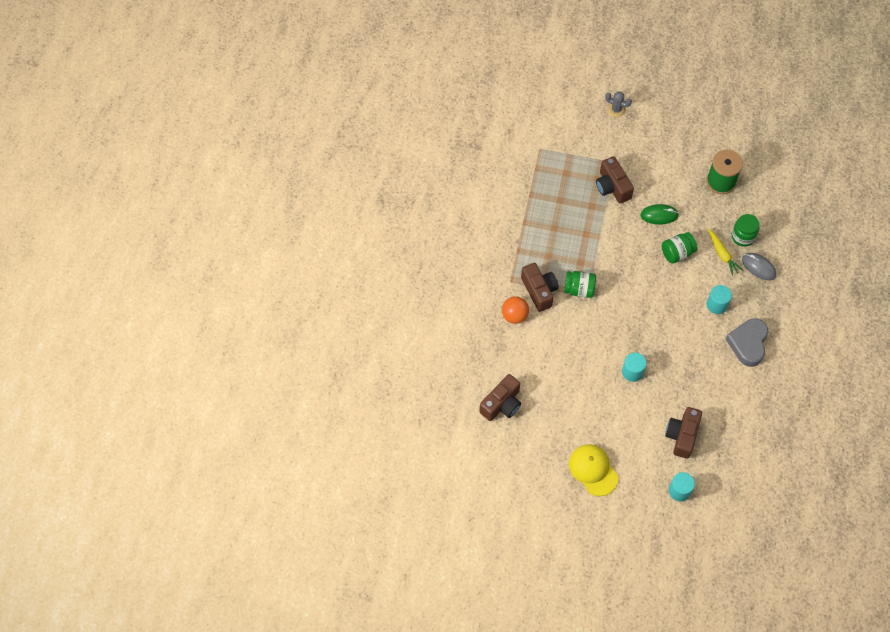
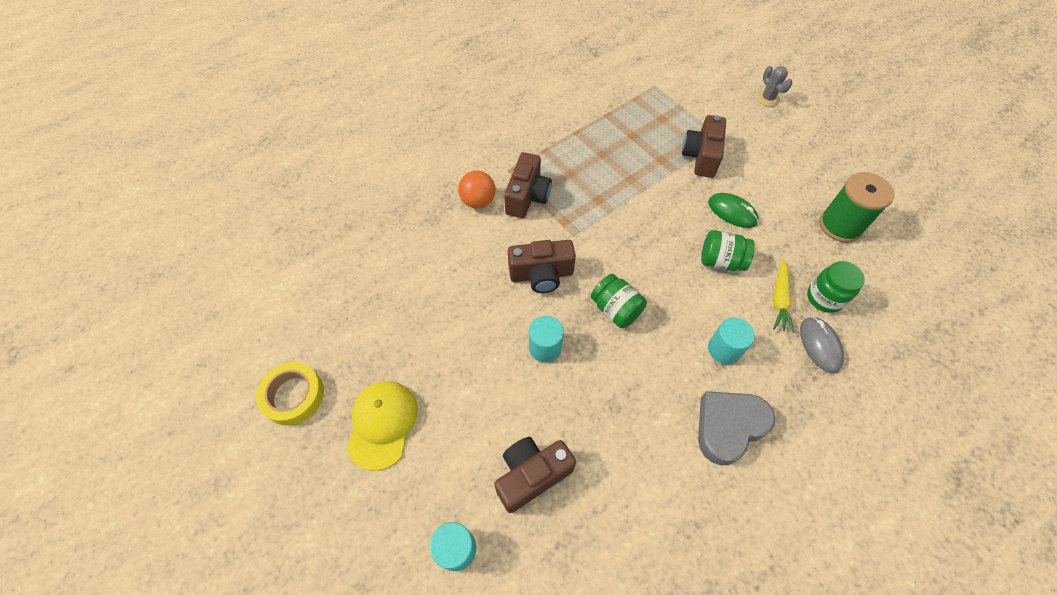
camera: 40 degrees right, 5 degrees down
(502, 404) = (370, 273): brown camera -> brown camera (541, 275)
(536, 493) = (293, 396): none -> yellow tape
(579, 289) = (571, 222): green jar -> green jar (615, 310)

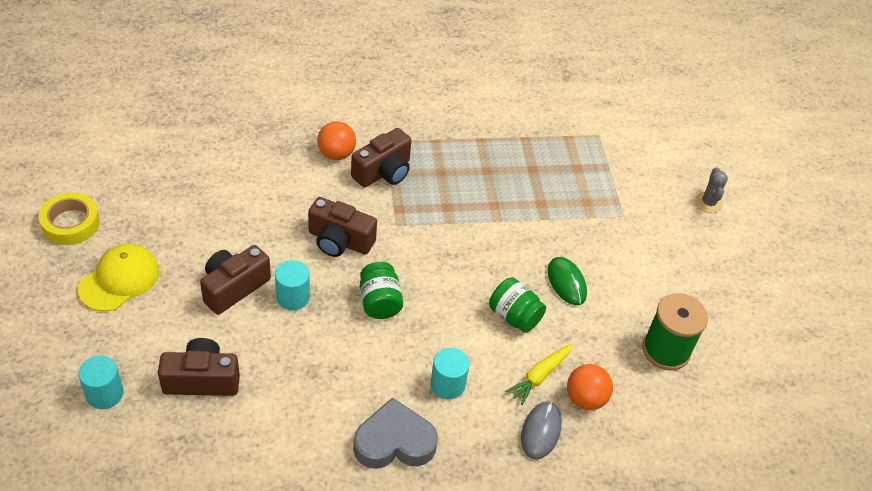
camera: 25 degrees right, 10 degrees down
(701, 156) = (583, 220): brown camera -> brown camera (234, 287)
(824, 298) = (585, 398): green jar -> orange ball

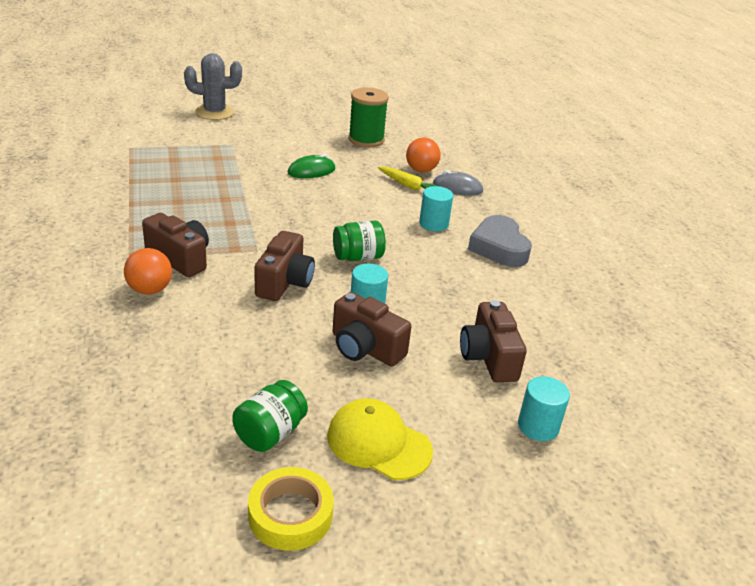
camera: 95 degrees left, 15 degrees down
(514, 316) = (353, 194): green jar -> green jar (270, 433)
(708, 203) = (214, 112): grey cactus -> grey cactus, size x1.68

